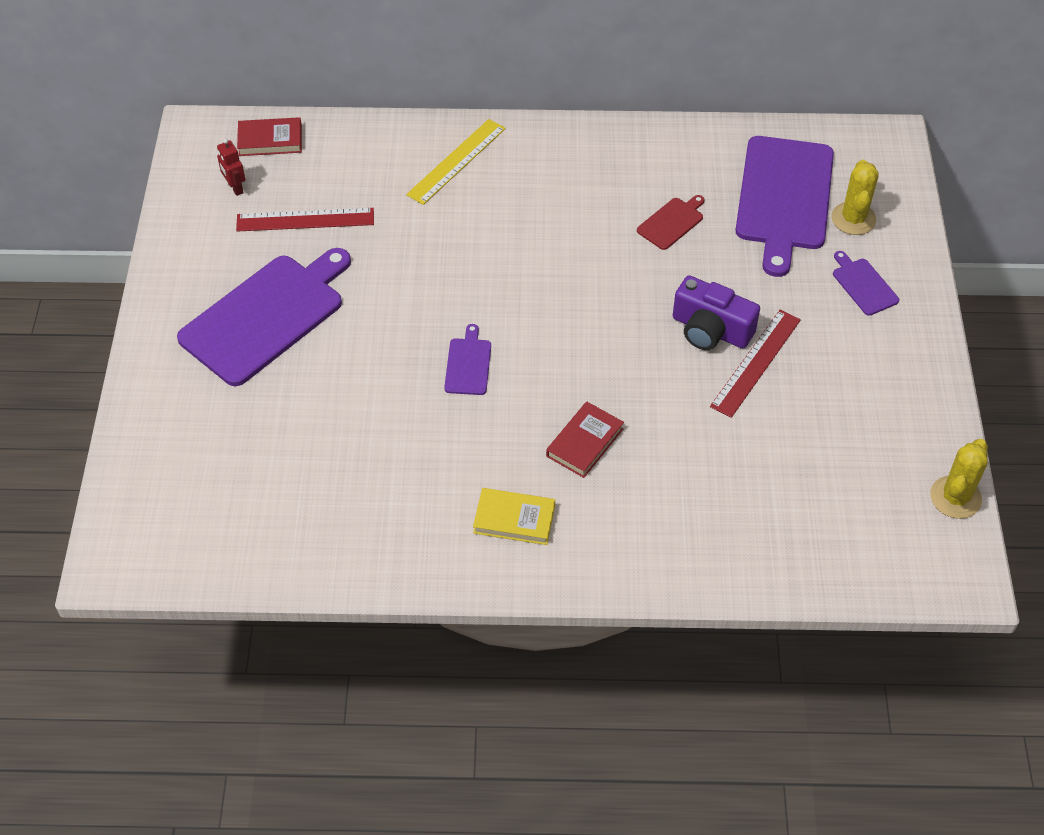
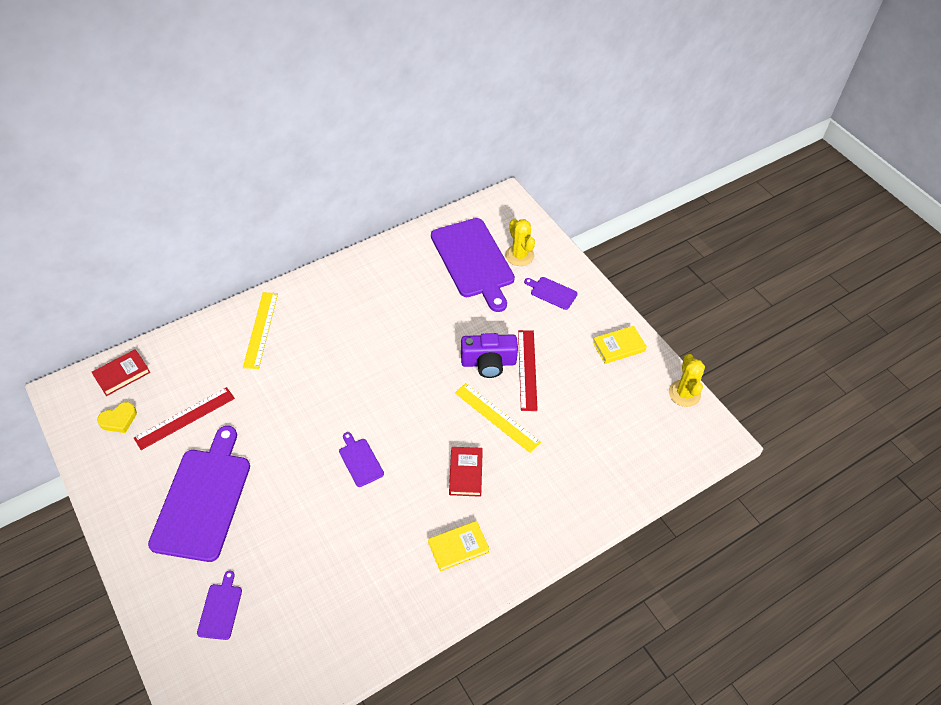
camera: 35 degrees left, 0 degrees up
(208, 439) = (220, 609): none -> purple cutting board
(235, 188) = (119, 420): red robot -> yellow heart
(672, 222) = (420, 306): red cutting board -> none
(673, 399) = (497, 417): none -> yellow ruler
(906, 395) = (618, 347): none -> yellow book

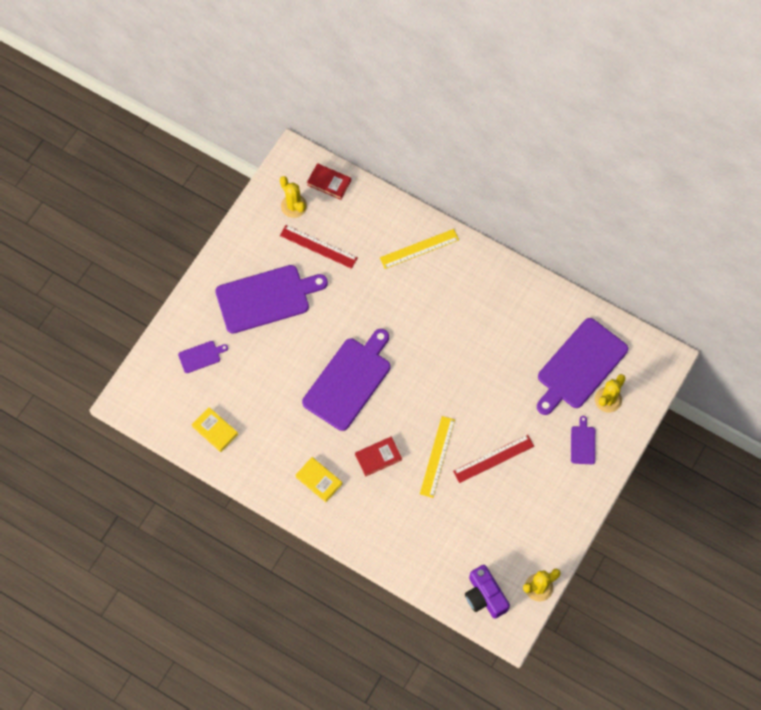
camera: 65 degrees right, 15 degrees up
(119, 420) = (294, 206): yellow heart -> yellow cactus
(360, 460) = (349, 381): purple cutting board -> purple cutting board, size x2.27
(488, 362) = (483, 427): purple camera -> purple camera (485, 596)
(618, 347) = (556, 519): yellow book -> yellow book (215, 430)

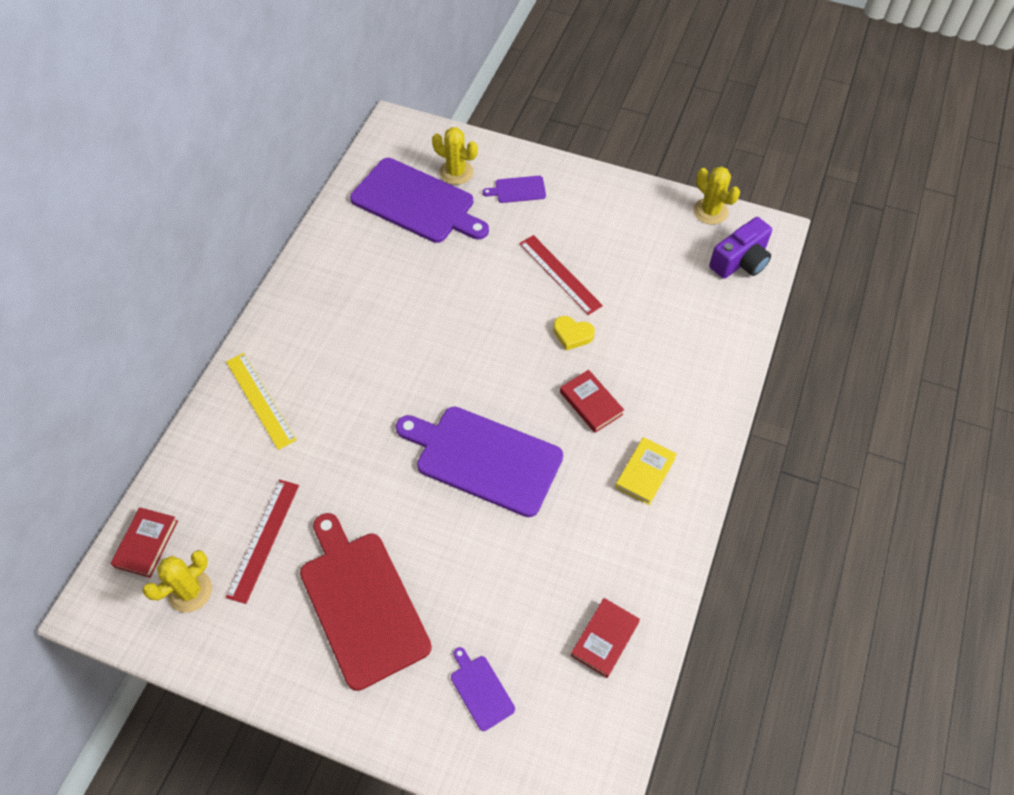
camera: 100 degrees left, 10 degrees down
(215, 430) = (605, 639): yellow book -> red book
(266, 298) = (362, 603): purple cutting board -> red cutting board
(437, 456) = (572, 334): yellow ruler -> yellow heart

